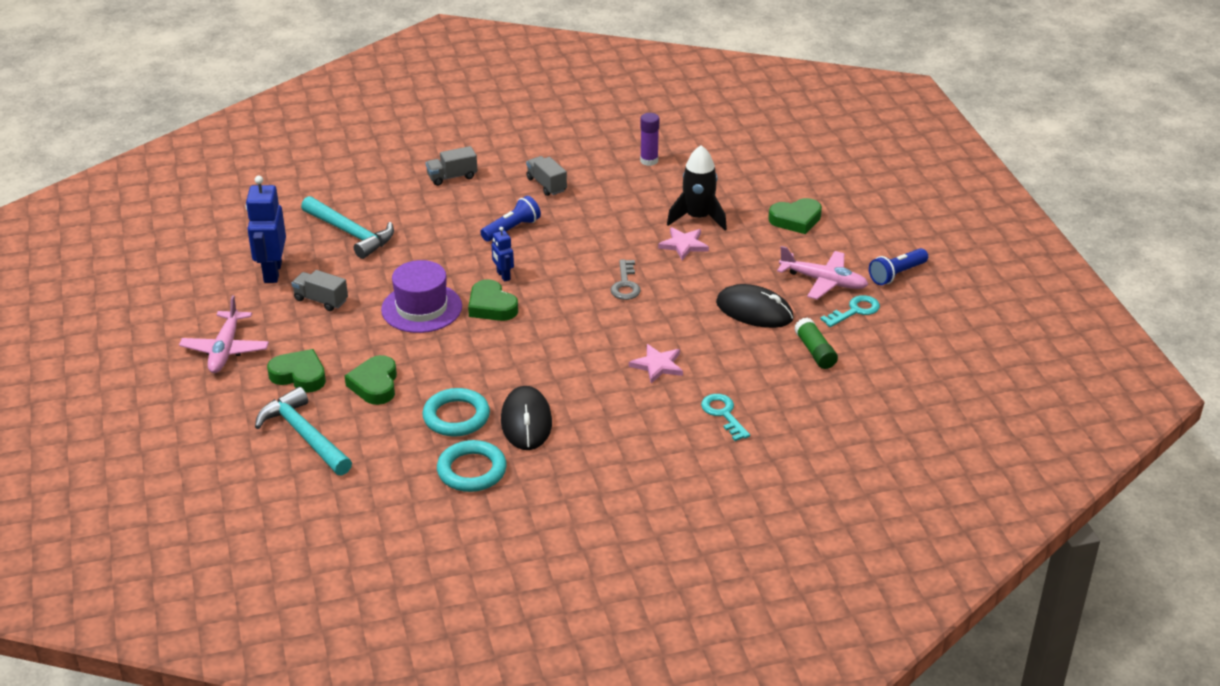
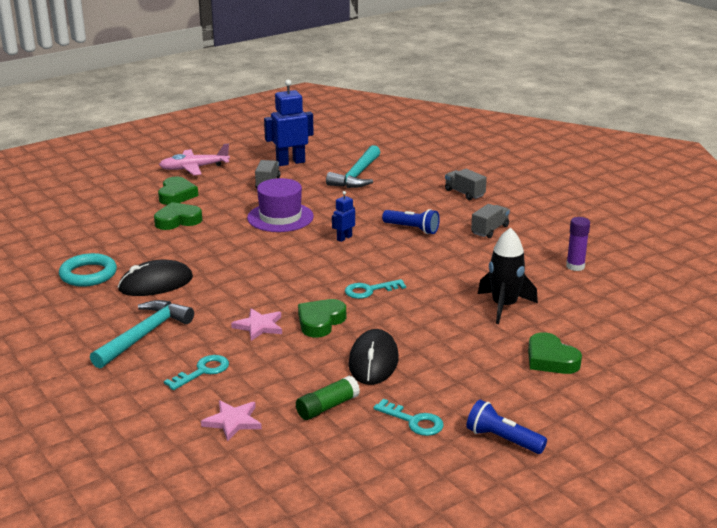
camera: 70 degrees right, 10 degrees down
(304, 435) = (110, 210): turquoise hammer -> turquoise hammer (144, 335)
(456, 417) = (151, 256): turquoise ring -> none
(491, 306) = (300, 241): green heart -> green heart (320, 322)
(625, 284) = (369, 290): grey key -> turquoise key
(684, 245) = (453, 307): pink star -> pink star (233, 422)
(823, 281) = (453, 393): pink plane -> none

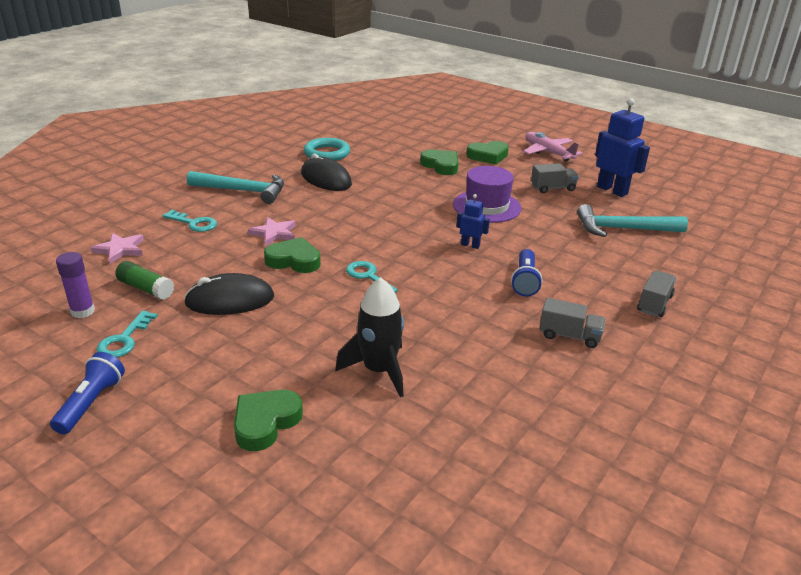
camera: 70 degrees right, 5 degrees up
(575, 266) = (522, 422): purple glue stick -> purple glue stick (82, 311)

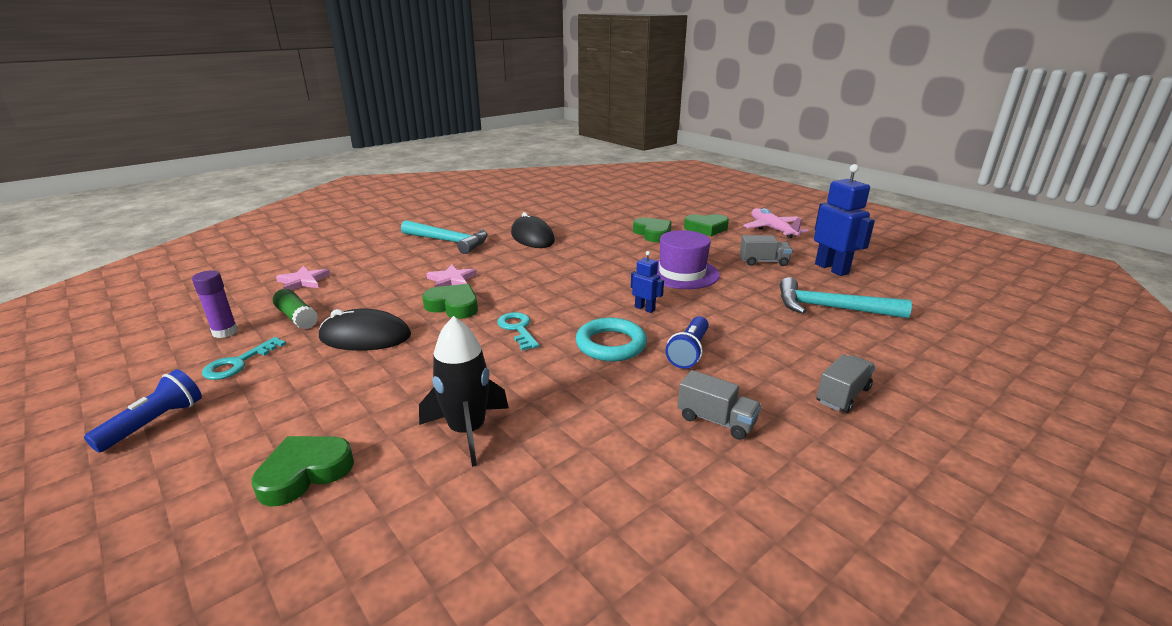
camera: 15 degrees right, 5 degrees down
(194, 223) = (385, 265): turquoise key -> none
(327, 153) = (547, 216): turquoise ring -> turquoise ring (611, 344)

